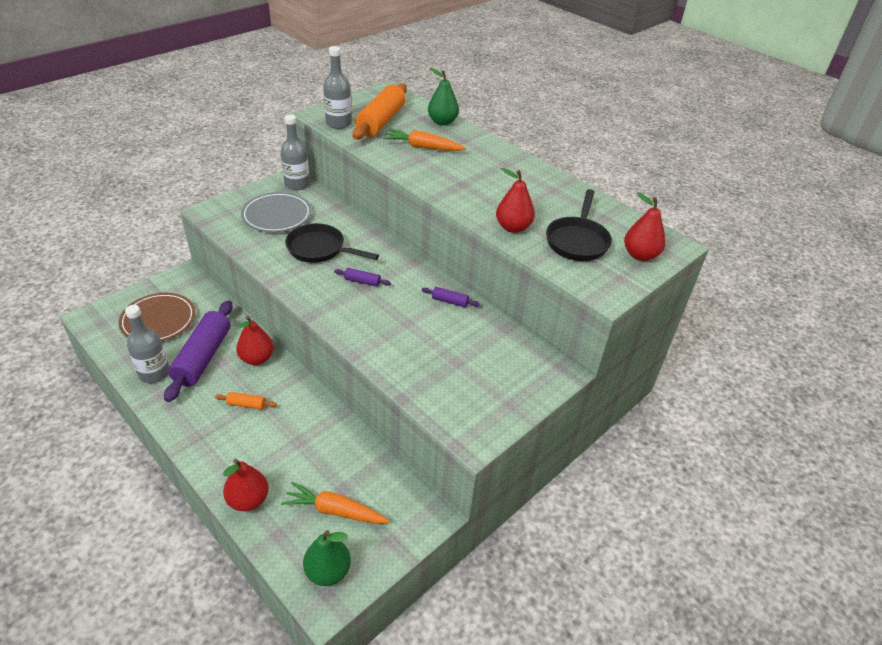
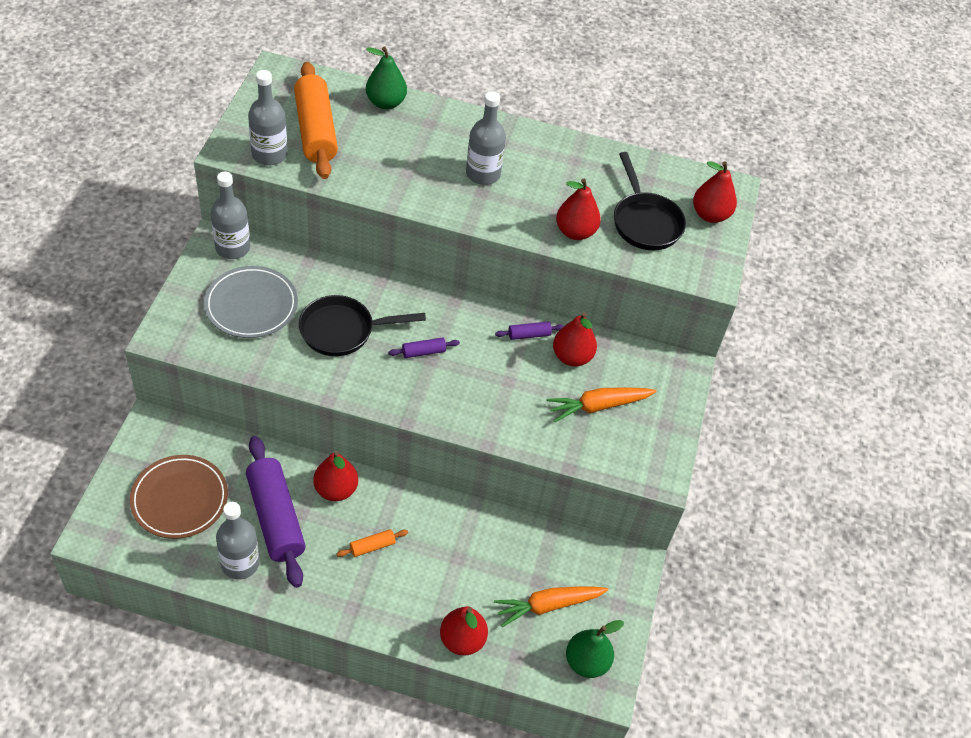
camera: 35 degrees left, 10 degrees up
(423, 147) = (397, 154): orange carrot -> orange carrot (598, 406)
(471, 328) = (572, 357): none -> red pear
(473, 175) = (483, 174): none -> grey bottle

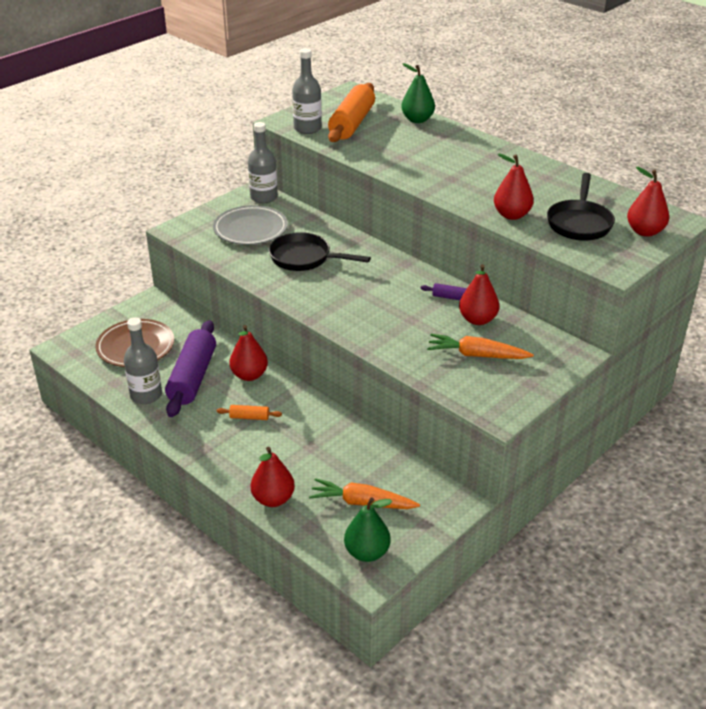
camera: 35 degrees right, 15 degrees down
(423, 352) = (356, 285): purple rolling pin -> none
(483, 174) = (461, 169): grey bottle -> none

